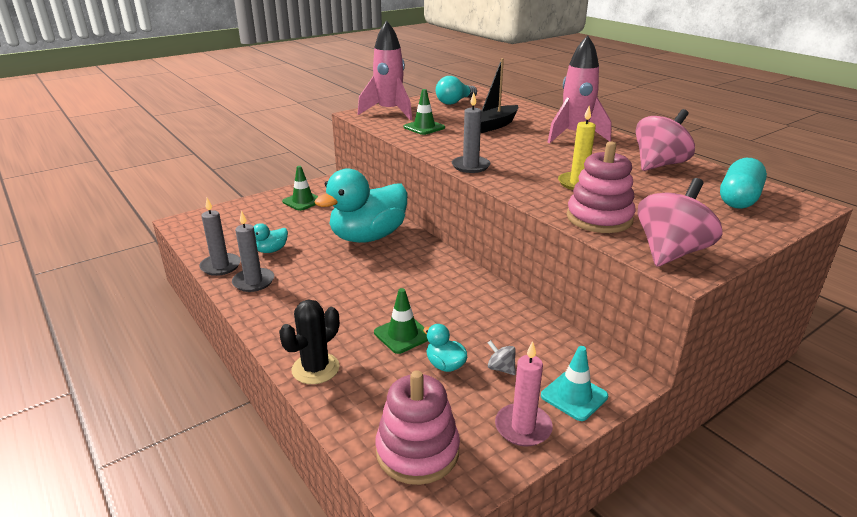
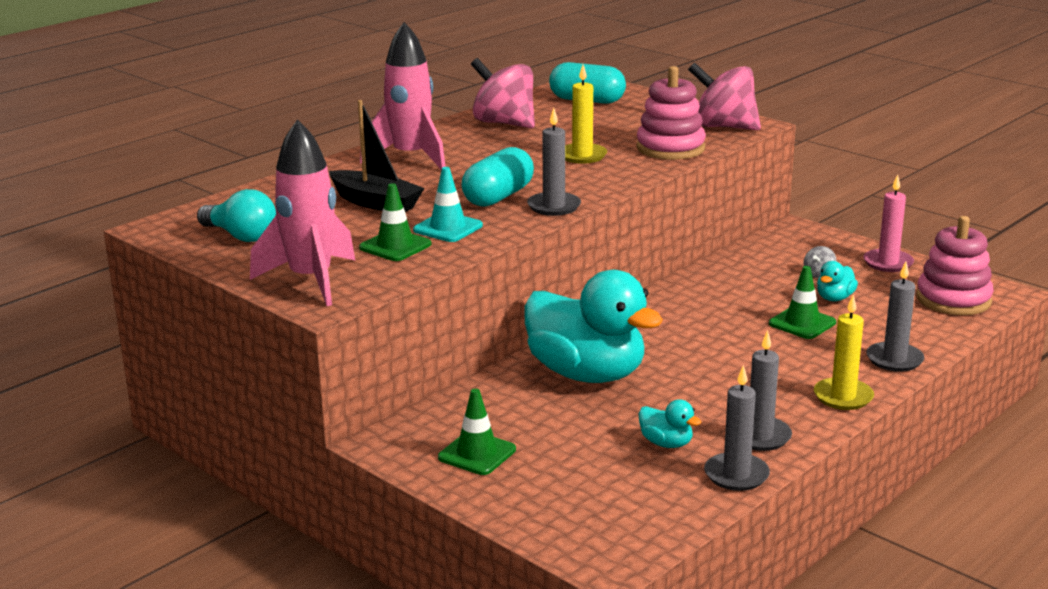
camera: 100 degrees left, 5 degrees down
(276, 326) = (843, 397): none -> yellow candle
(315, 368) = (894, 359): black cactus -> grey candle
(494, 153) = (498, 197): none -> turquoise capsule
(574, 396) = (832, 245): turquoise traffic cone -> turquoise traffic cone (448, 228)

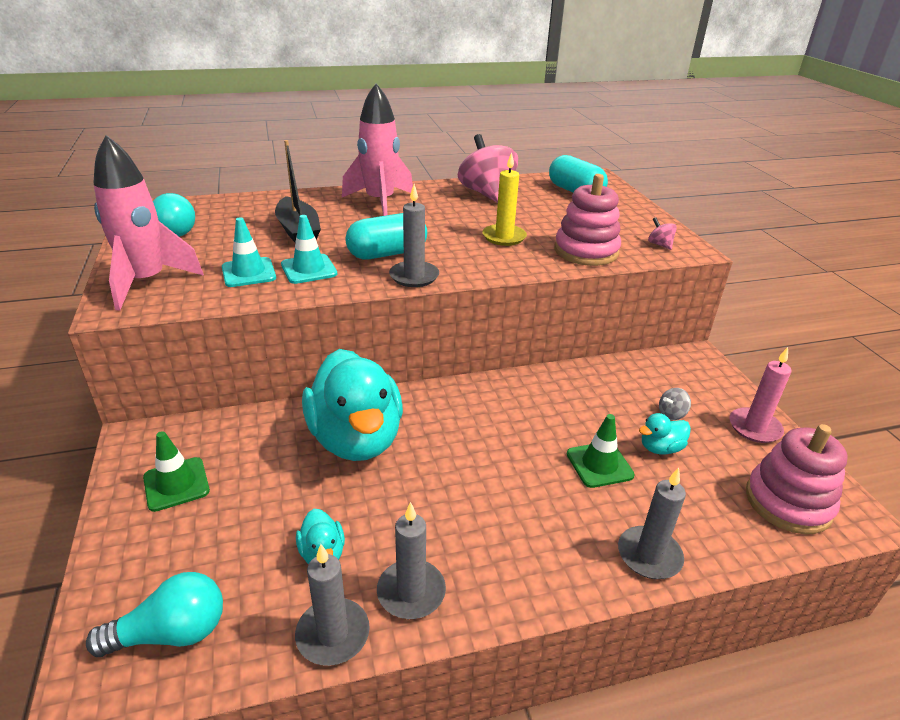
camera: 30 degrees right, 10 degrees up
(395, 246) = (248, 273): green traffic cone -> turquoise traffic cone
(620, 520) = (171, 633): none -> turquoise light bulb
(724, 127) = (660, 245): pink spinning top -> pink spinning top, size x0.41
(843, 397) = (546, 580): yellow candle -> none

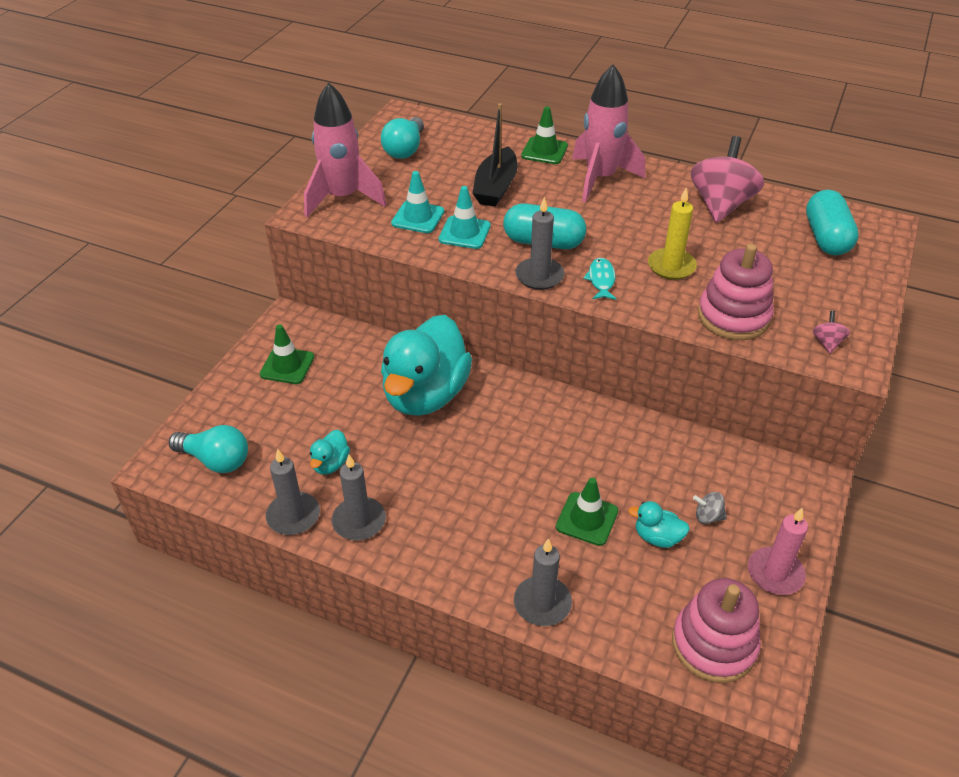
camera: 40 degrees right, 10 degrees up
(312, 198) = (544, 151): none -> green traffic cone
(466, 262) = (601, 280): none -> turquoise fish

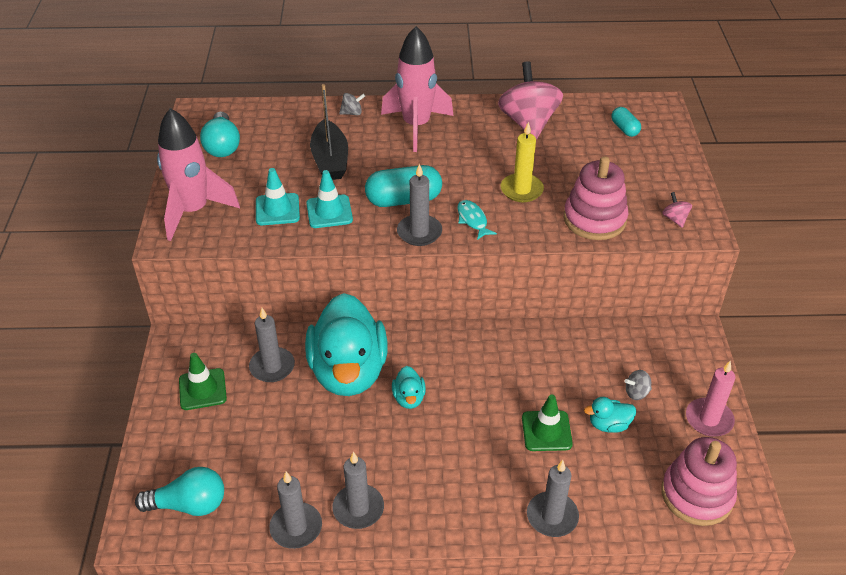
camera: 25 degrees left, 0 degrees up
(330, 464) = (301, 467): turquoise duck -> turquoise duck (409, 398)
(359, 367) = (272, 367): none -> grey candle
(544, 151) = (352, 113): green traffic cone -> grey spinning top
(826, 238) = (624, 129): turquoise capsule -> turquoise capsule, size x0.55

